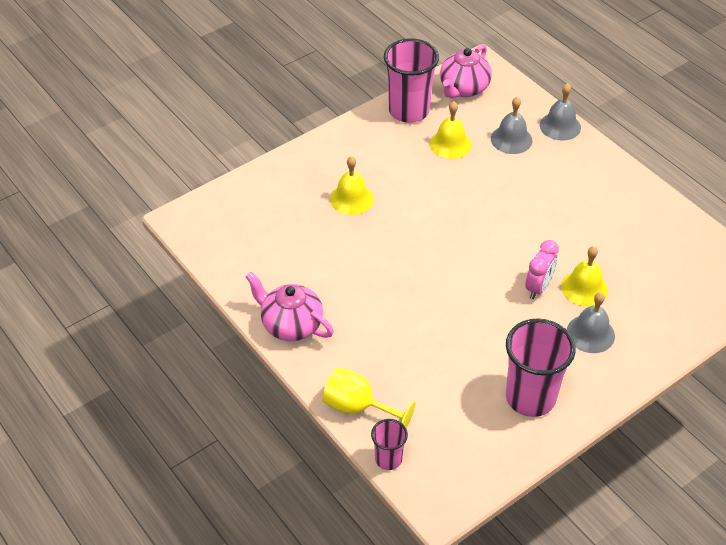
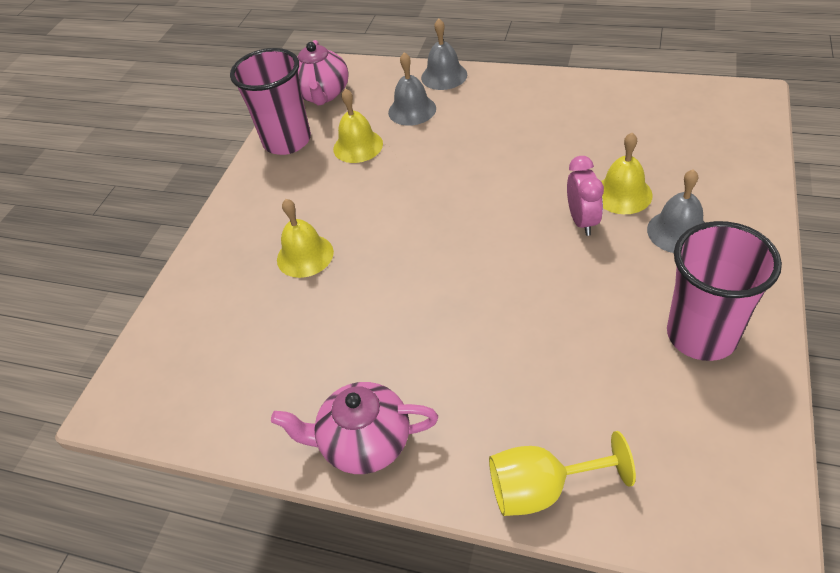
camera: 30 degrees left, 0 degrees up
(388, 459) = (643, 529): pink cup -> none

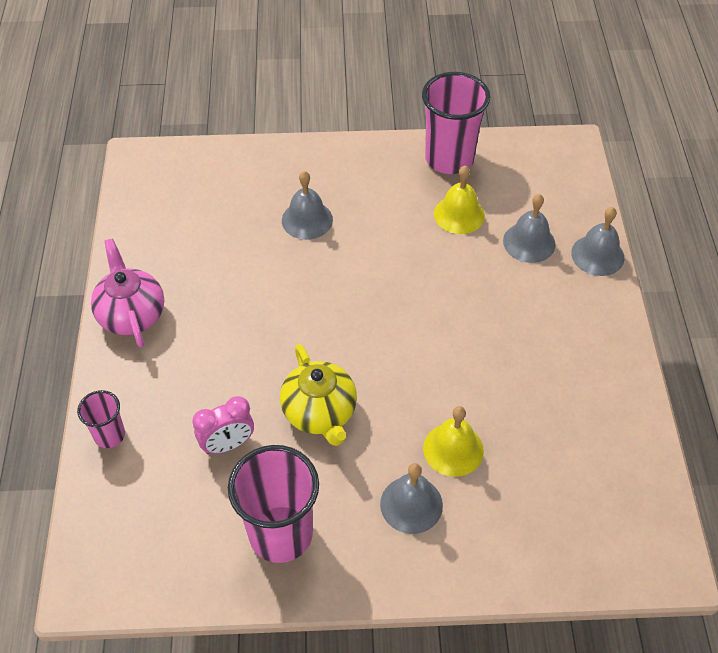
camera: 65 degrees right, 5 degrees up
(305, 255) = (307, 220): yellow bell -> grey bell
(322, 94) = (529, 163): pink teapot -> none
(542, 489) = (109, 435): yellow goblet -> pink cup
(559, 282) = (320, 412): none -> yellow teapot
(582, 221) = (404, 419): pink clock -> pink clock (228, 444)

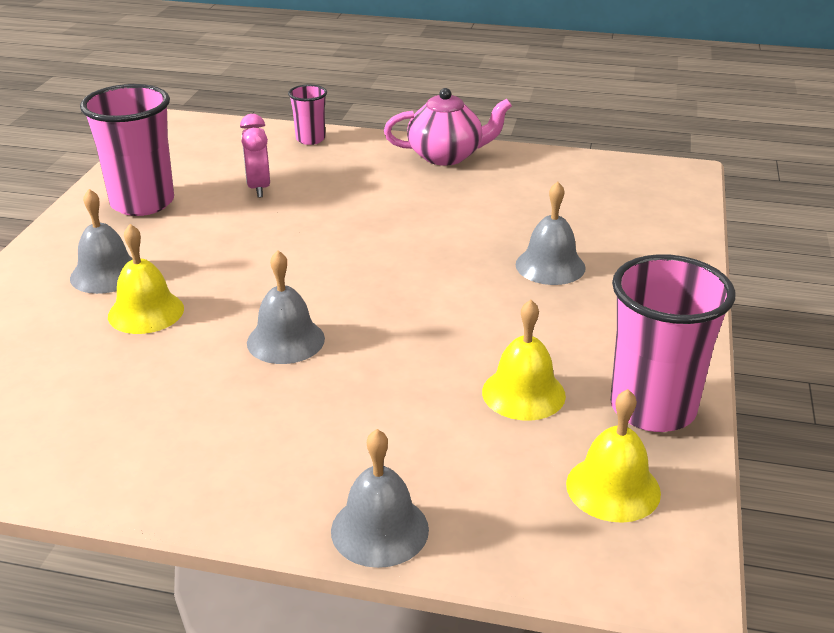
camera: 105 degrees right, 20 degrees down
(320, 412) = (258, 238): yellow teapot -> none
(522, 170) = (613, 488): none -> yellow bell
(529, 242) = (439, 453): grey bell -> grey bell (285, 340)

